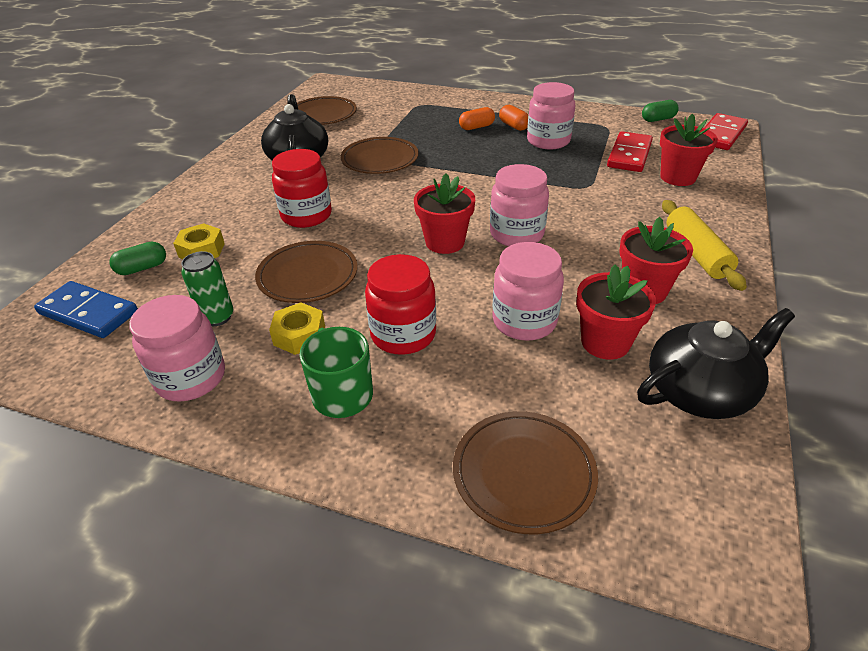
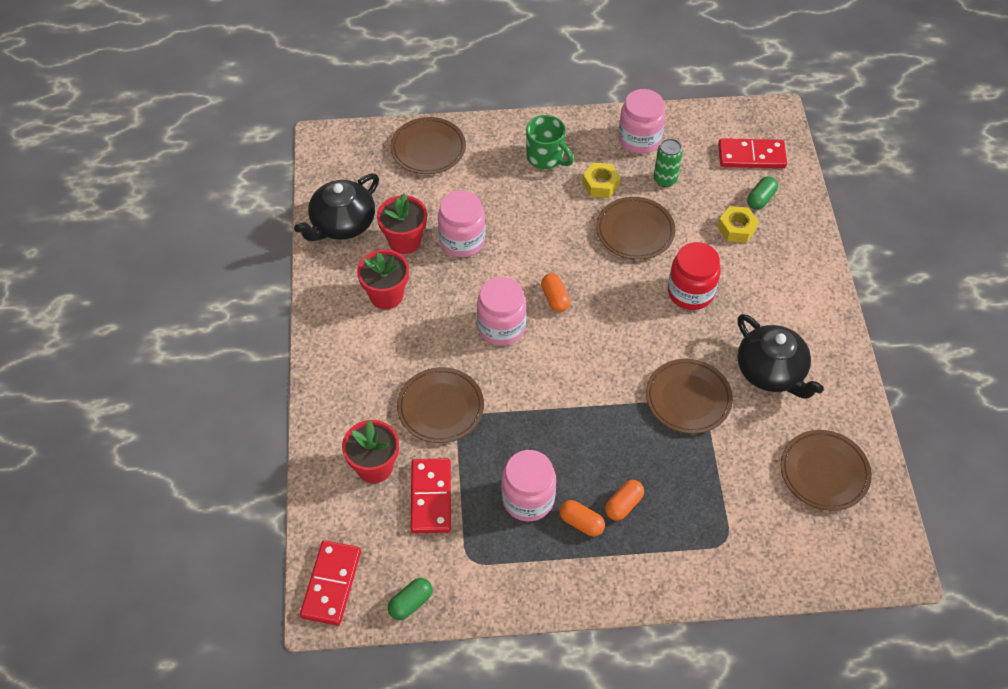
camera: 155 degrees right, 15 degrees up
(89, 312) = (751, 156): blue domino -> red domino
(403, 334) = (535, 206): red jar -> none
(445, 242) = (555, 298): red flower pot -> orange capsule
(604, 196) = (440, 407): none -> brown plate
(696, 253) = (350, 351): yellow rolling pin -> none

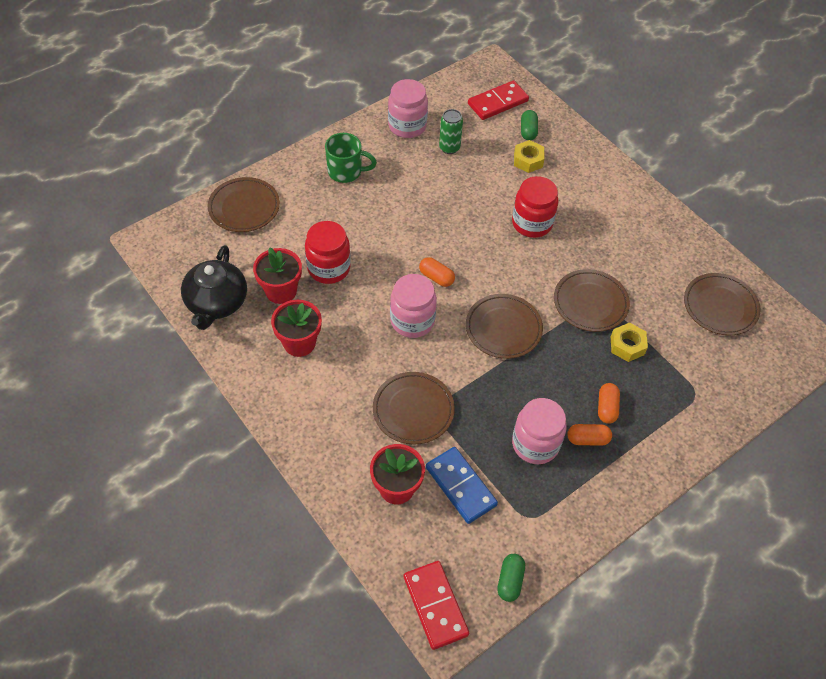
camera: 35 degrees left, 0 degrees up
(431, 497) = (461, 486): red domino -> blue domino
(462, 241) = (329, 268): pink jar -> red jar
(600, 184) = (404, 173): yellow nut -> yellow nut (627, 345)
(635, 231) = (457, 197): brown plate -> brown plate (503, 328)
(771, 372) = (631, 253): black teapot -> none

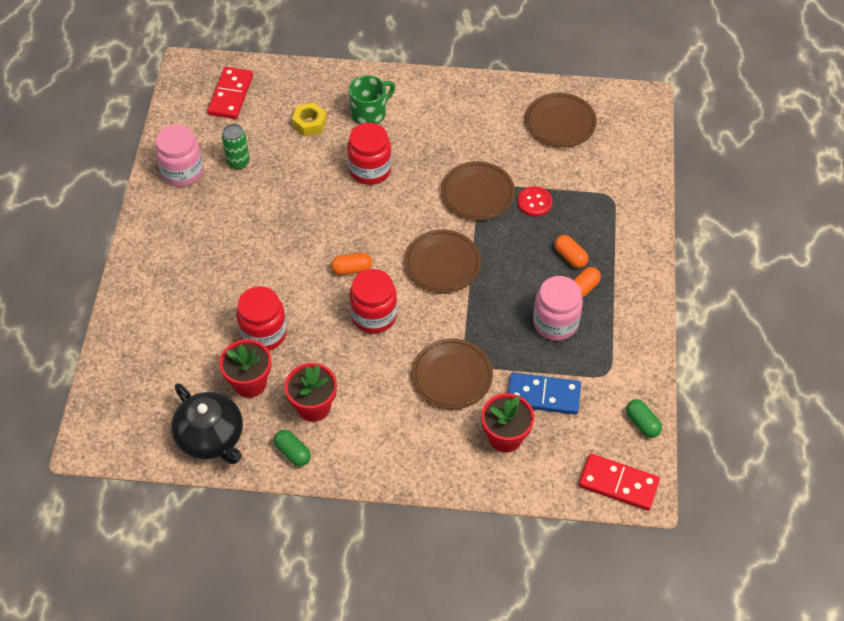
camera: 45 degrees left, 0 degrees up
(244, 207) = (134, 347): brown plate -> none
(346, 171) = (180, 248): green mug -> green mug (369, 113)
(412, 321) = (374, 316): pink jar -> red jar
(528, 131) = (282, 100): green capsule -> green capsule (293, 452)
(627, 345) = (534, 202): yellow nut -> red button

